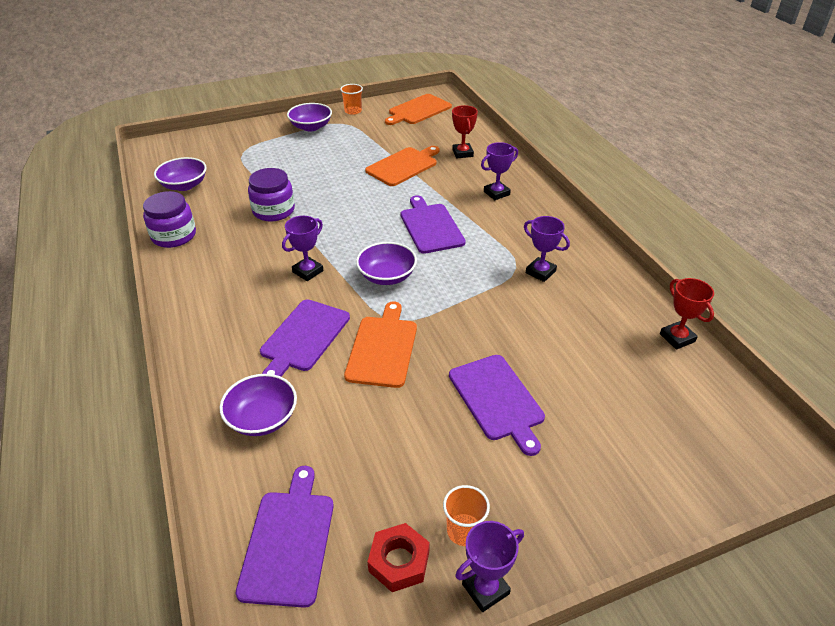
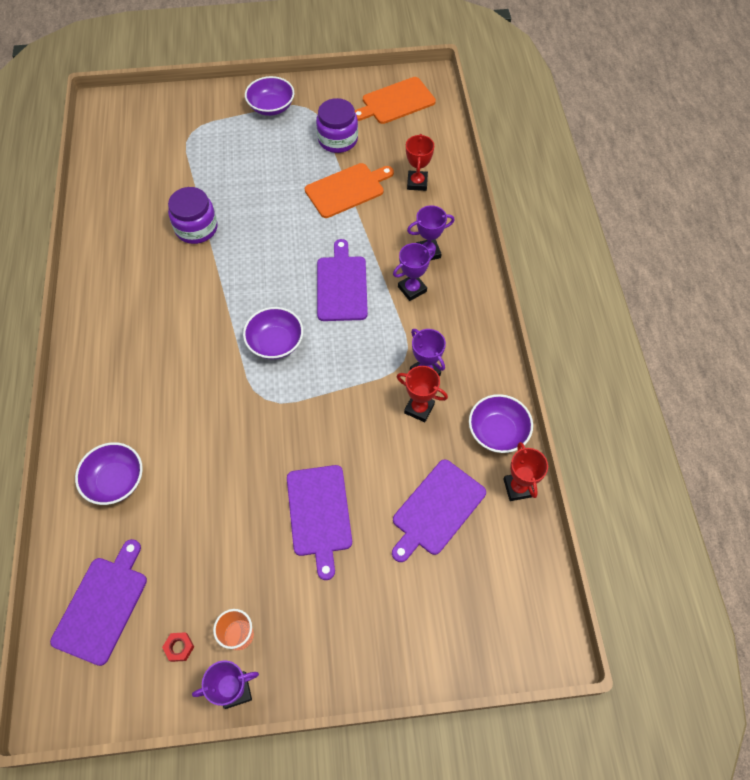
camera: 15 degrees right, 20 degrees up
(174, 236) = (95, 242): purple jar -> purple jar (338, 140)
(184, 185) = (121, 172): purple bowl -> purple bowl (497, 432)
(304, 337) = (176, 400): purple cutting board -> purple cutting board (436, 509)
(308, 271) = (204, 319): purple trophy -> purple trophy (412, 289)
(353, 111) = (324, 89): orange cup -> none
(382, 348) = (241, 430): orange cutting board -> none
(399, 561) = (179, 647): red nut -> red nut, size x0.58
(550, 298) = (419, 408): none -> red trophy

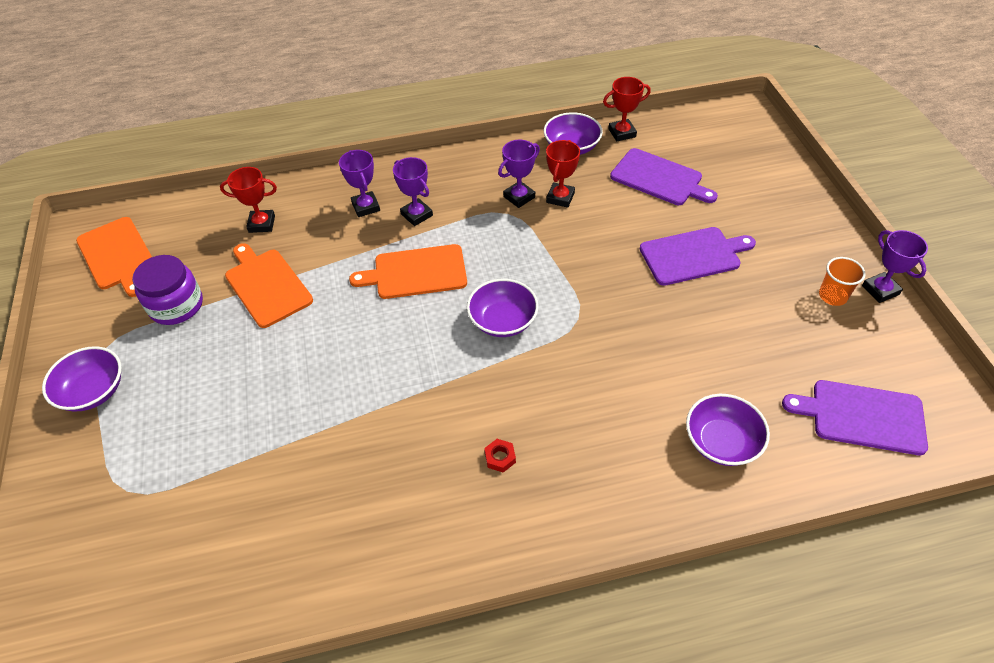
camera: 95 degrees left, 10 degrees down
(179, 647) = (867, 339): red nut -> red nut (500, 457)
(196, 228) = (327, 440): purple jar -> none
(341, 285) = (416, 272): purple cutting board -> orange cutting board

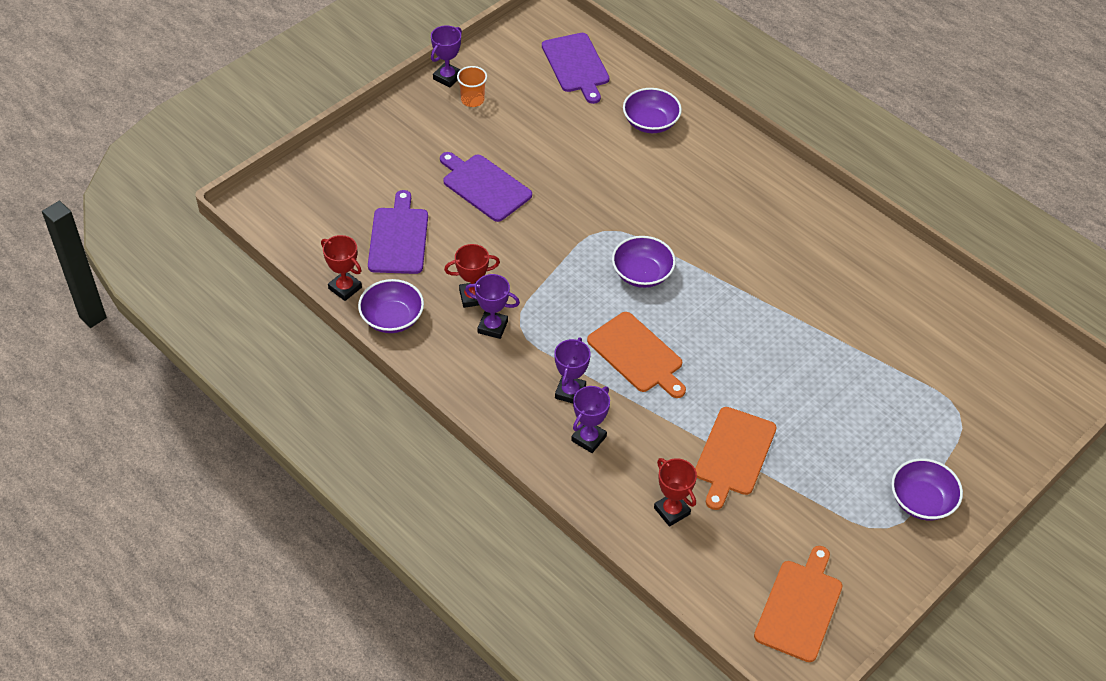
camera: 125 degrees left, 0 degrees up
(176, 305) = (807, 508): purple jar -> none
(500, 457) = (755, 223): red nut -> none

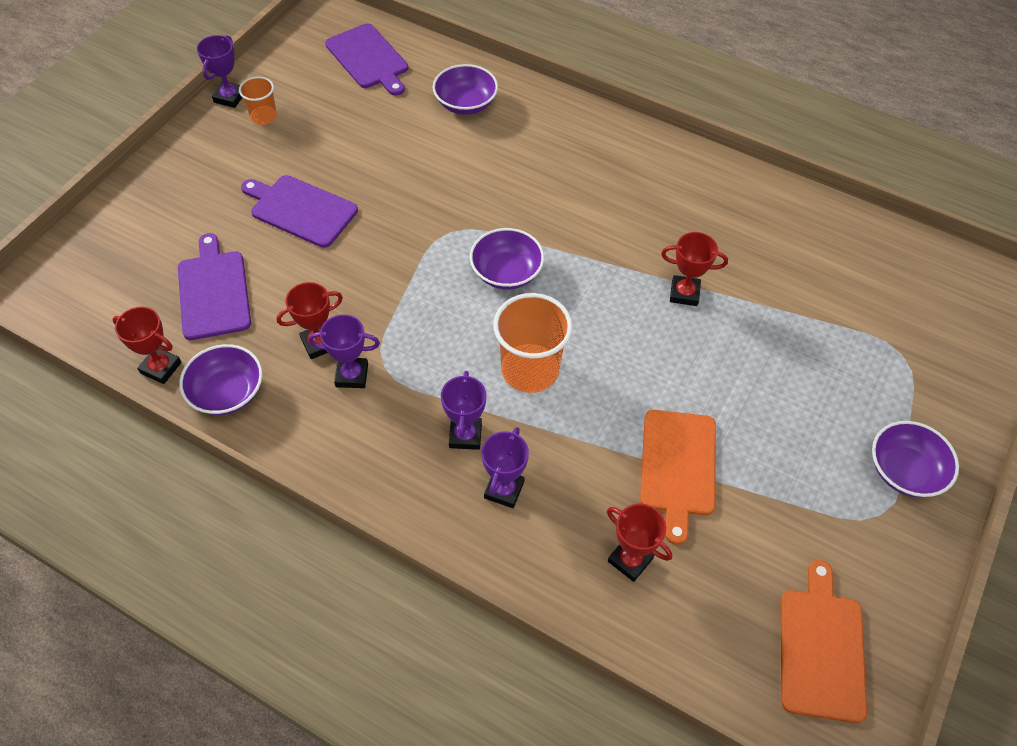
camera: 15 degrees left, 5 degrees up
(637, 355) = (530, 370): orange cutting board -> orange cup
(788, 323) = (684, 293): none -> red trophy

